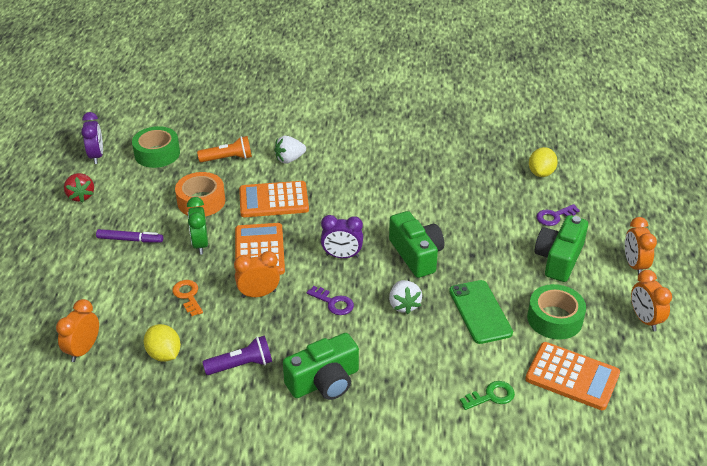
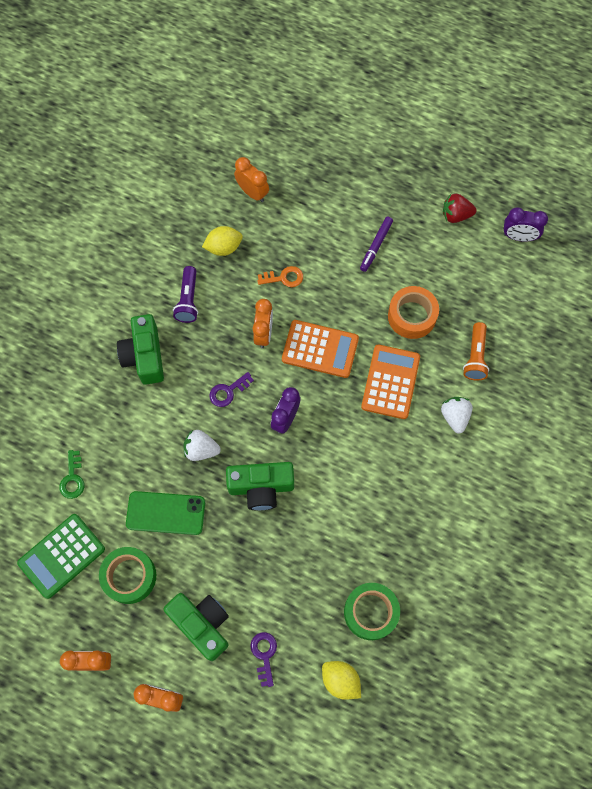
camera: 110 degrees right, 30 degrees up
(157, 154) = (505, 292): green tape -> green tape (370, 612)
(200, 244) = (347, 301): green clock -> none
(572, 376) = (61, 556): orange calculator -> green calculator

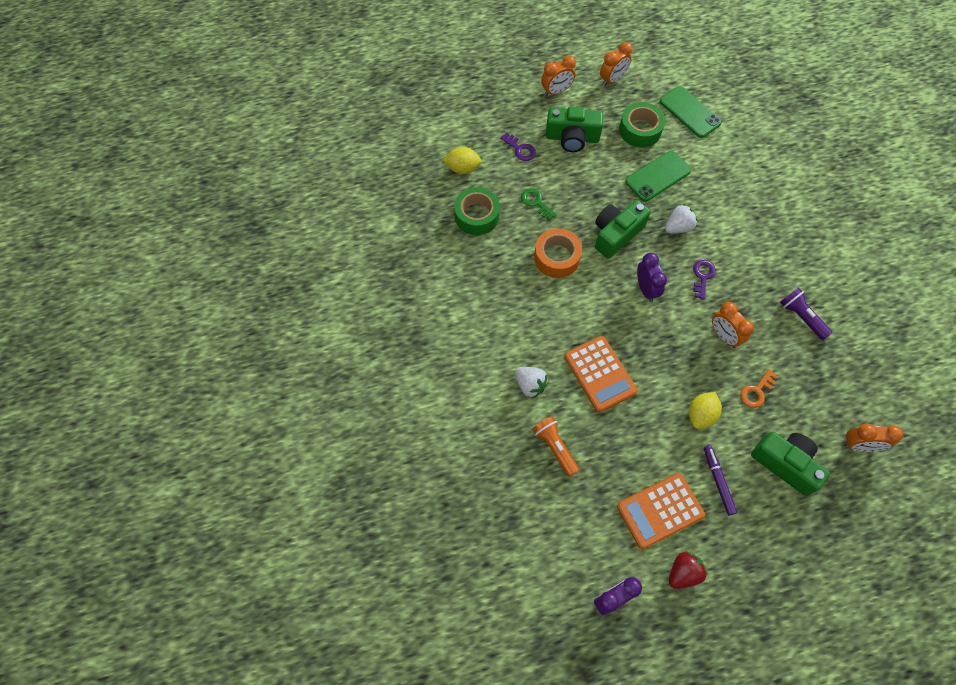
camera: 140 degrees right, 5 degrees down
(61, 556) = (690, 112): green calculator -> green phone
(73, 478) = (734, 153): green key -> green key (536, 202)
(144, 356) = (782, 255): green camera -> green camera (785, 464)
(223, 247) = (825, 378): yellow lemon -> yellow lemon (700, 415)
(320, 349) = (673, 357): orange calculator -> orange calculator (660, 510)
(412, 316) = (633, 441): orange tape -> orange tape (556, 257)

